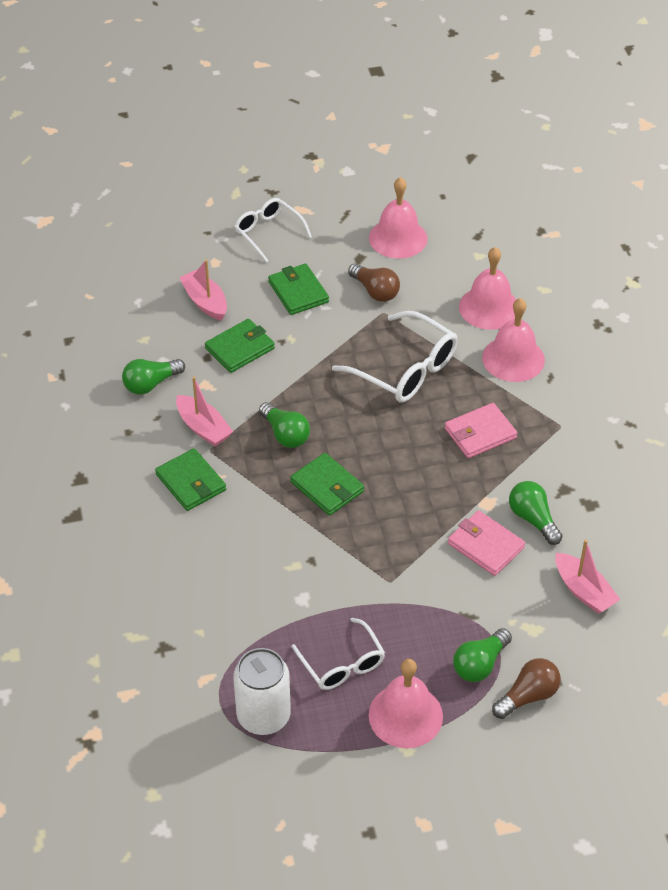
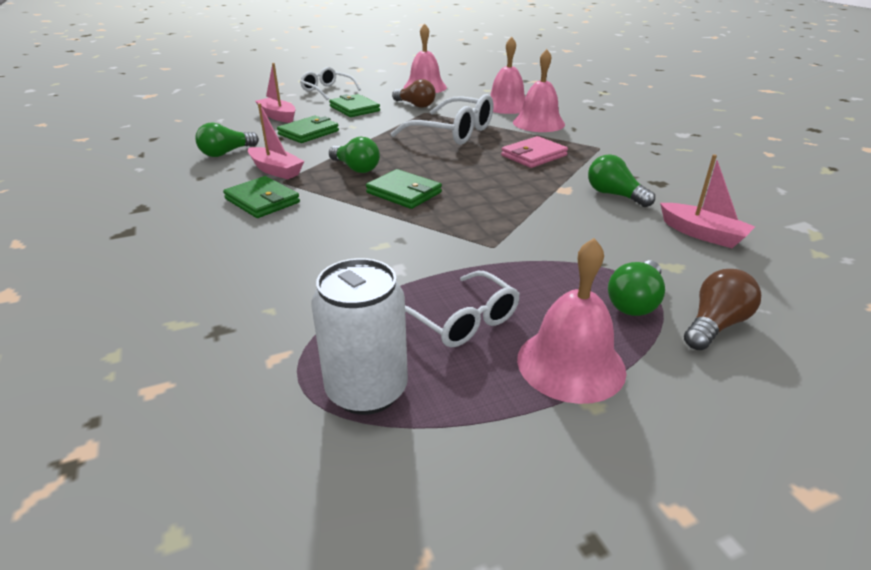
camera: 10 degrees left, 15 degrees down
(486, 545) = (580, 214): pink wallet -> none

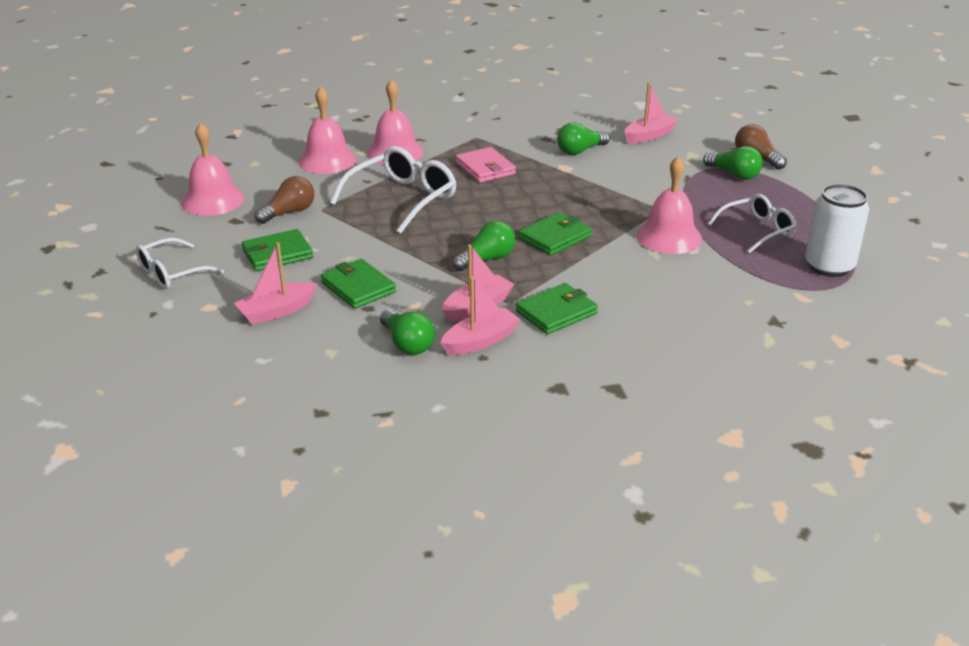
camera: 80 degrees left, 0 degrees up
(223, 175) = (480, 341): none -> pink boat
(570, 364) = (797, 204): pink bell -> pink bell (669, 237)

